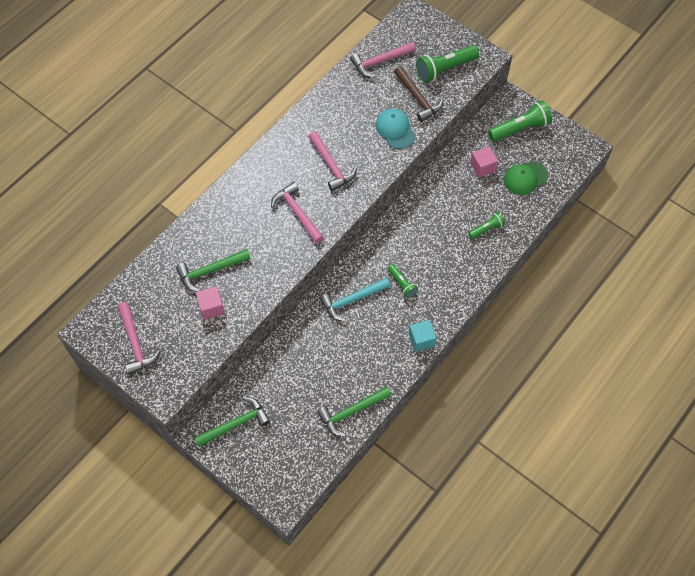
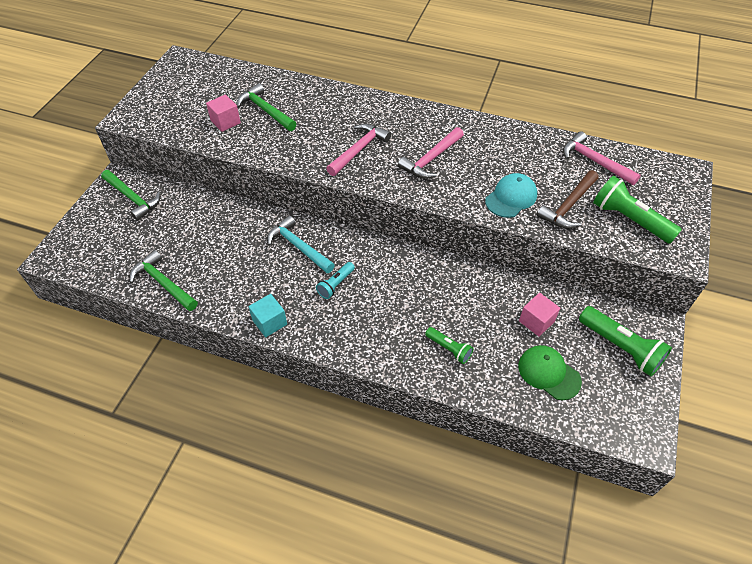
camera: 70 degrees right, 10 degrees down
(135, 343) = (174, 87): pink hammer -> none
(402, 284) = (336, 285): green flashlight -> turquoise flashlight

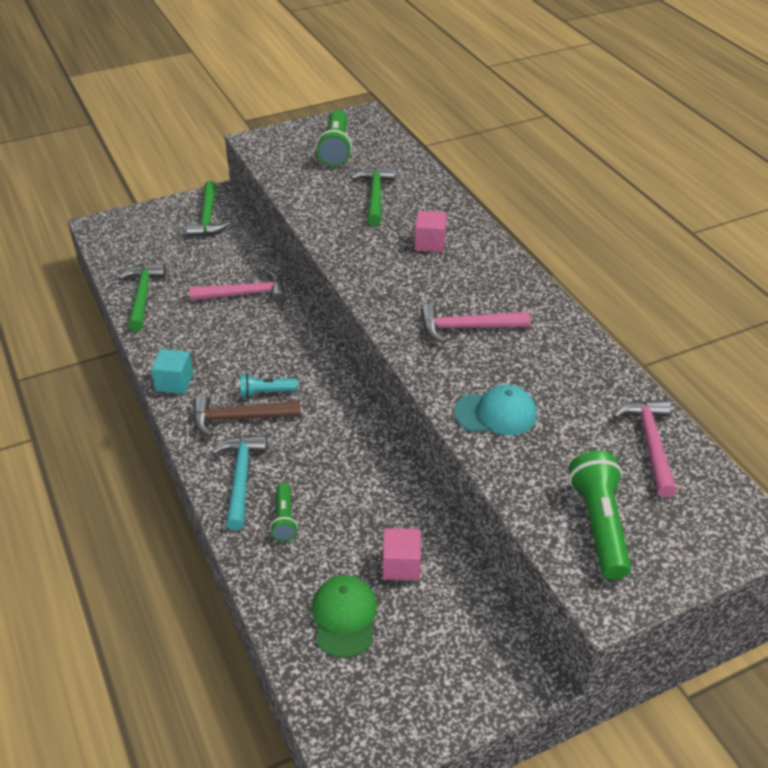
camera: 45 degrees right, 10 degrees down
(225, 122) = (328, 187): pink cube -> pink cube (430, 243)
(298, 247) = (279, 341): turquoise hammer -> turquoise hammer (240, 479)
(358, 150) = (409, 277): pink hammer -> pink hammer (244, 294)
(568, 206) = (548, 463): brown hammer -> brown hammer (240, 418)
(621, 347) = (454, 661): green flashlight -> green flashlight (336, 149)

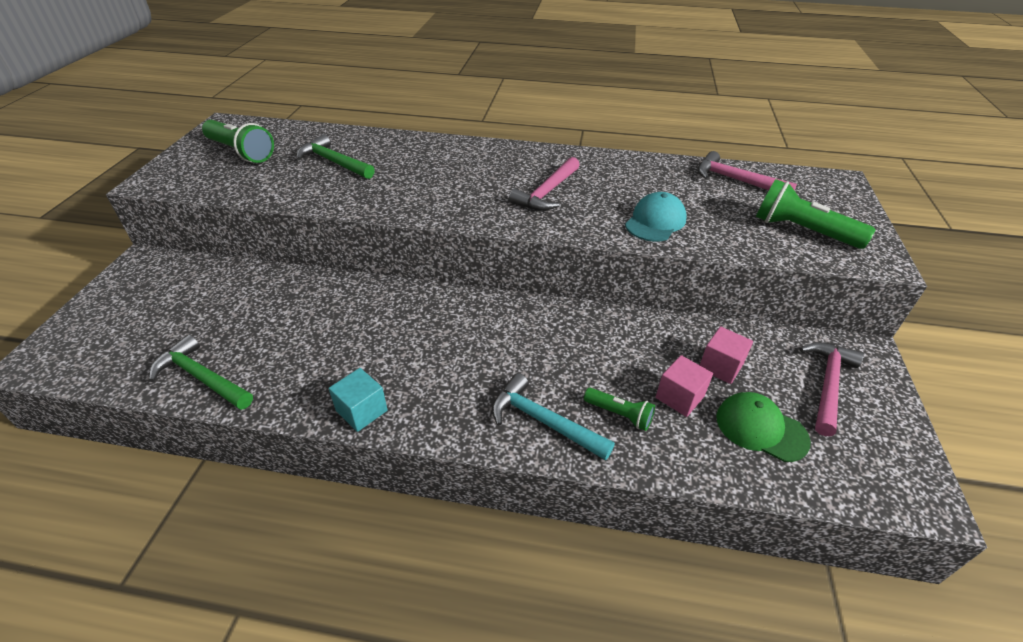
camera: 55 degrees left, 0 degrees up
(208, 217) = (161, 280): green hammer -> none
(240, 418) = (463, 385): brown hammer -> none
(244, 294) = (302, 306): pink hammer -> pink hammer (827, 385)
(266, 392) = (448, 352): turquoise flashlight -> none
(430, 243) = (429, 165): pink cube -> pink cube (679, 397)

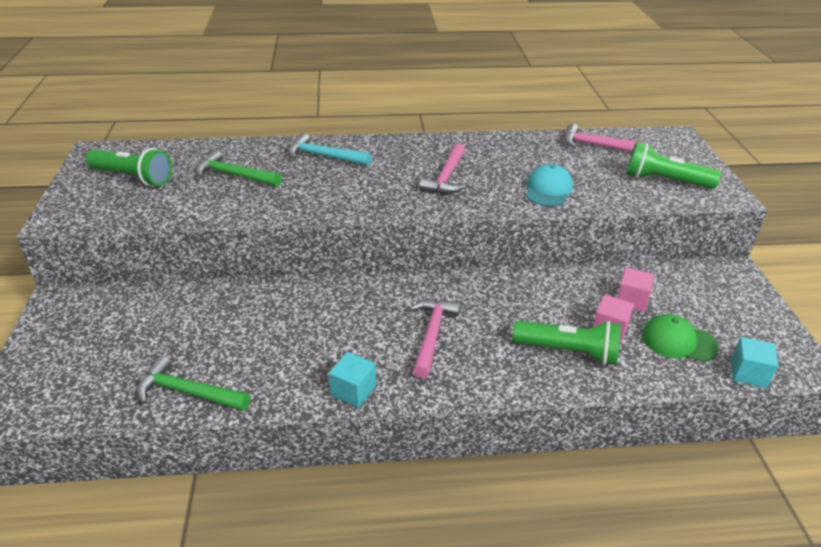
camera: 15 degrees left, 5 degrees down
(544, 421) = (511, 369): turquoise hammer -> turquoise hammer (324, 156)
(619, 414) = (568, 351): green flashlight -> green flashlight, size x1.77
(827, 385) = (714, 300): pink hammer -> pink hammer (431, 335)
(839, 490) = (748, 373): none -> turquoise cube

